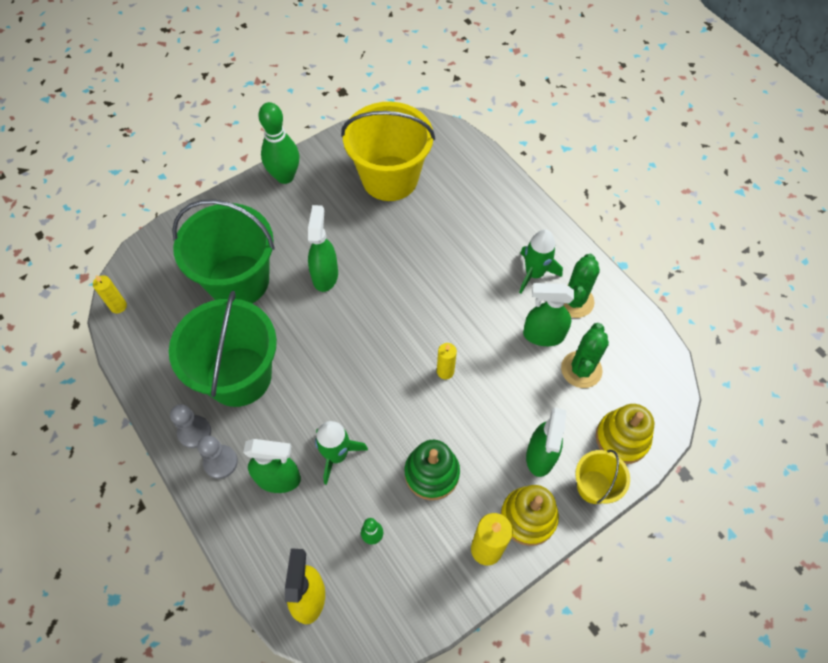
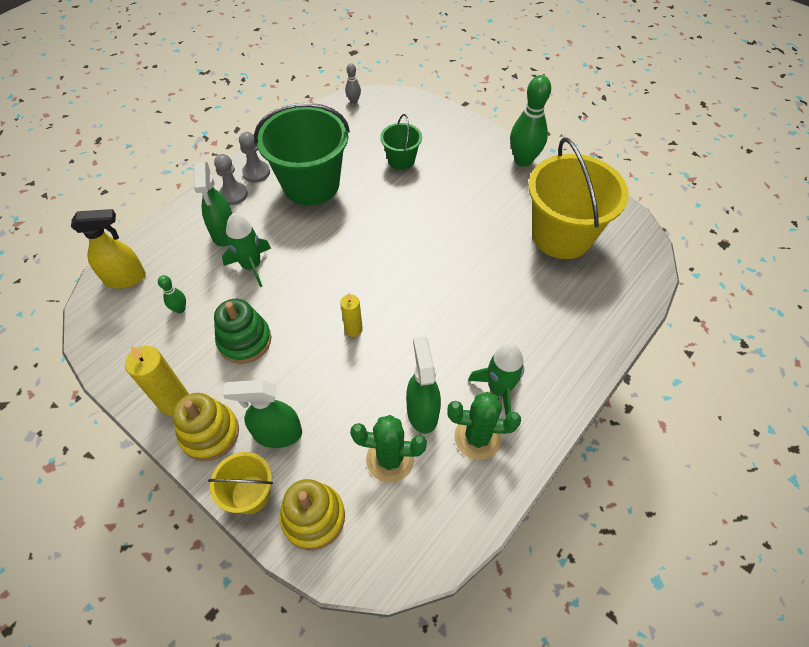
camera: 75 degrees right, 5 degrees down
(118, 306) = (354, 101): yellow candle -> grey bowling pin
(238, 281) = (401, 160): green bucket -> green bucket, size x0.49
(325, 275) = (428, 214): green spray bottle -> none

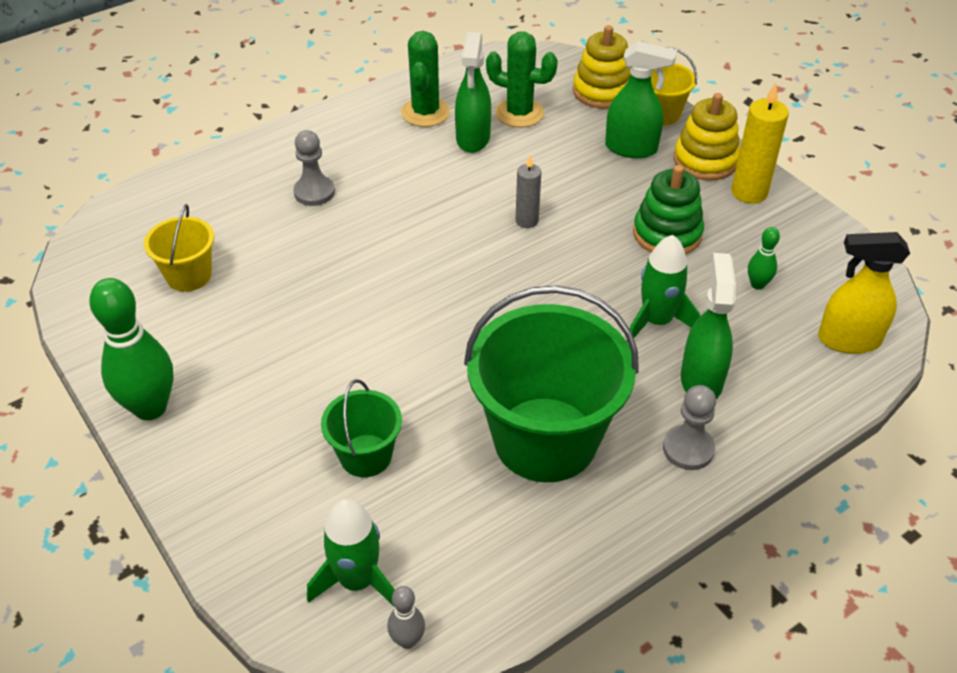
camera: 165 degrees left, 10 degrees down
(256, 173) = (645, 487): grey pawn -> grey pawn (314, 192)
(353, 329) = (527, 221): yellow candle -> grey candle
(477, 437) = (425, 112): green cactus -> green cactus turned 75 degrees clockwise
(499, 389) = (382, 141): green rocket -> green rocket (357, 580)
(561, 235) = (189, 275): yellow bucket -> yellow bucket, size x0.49

